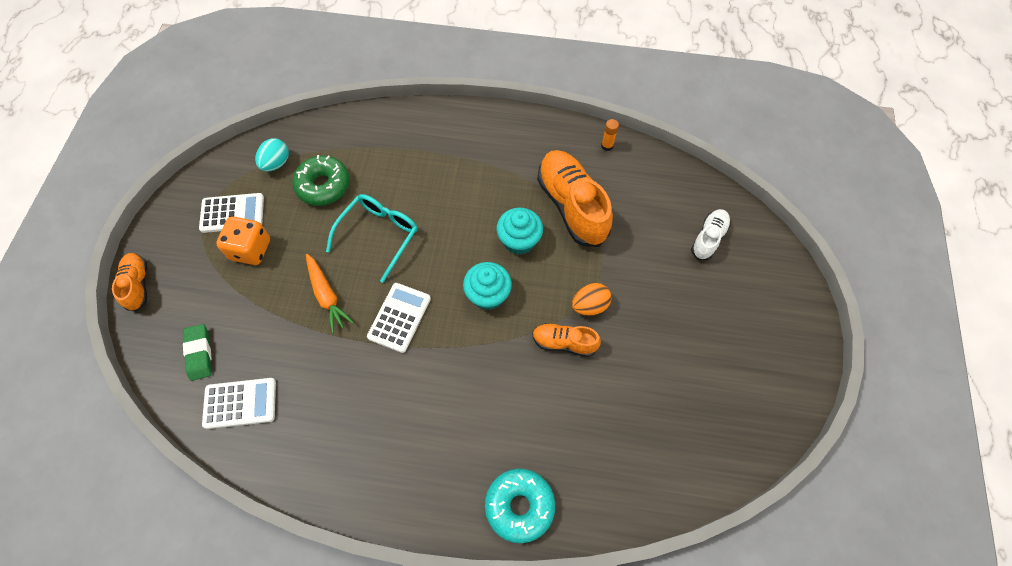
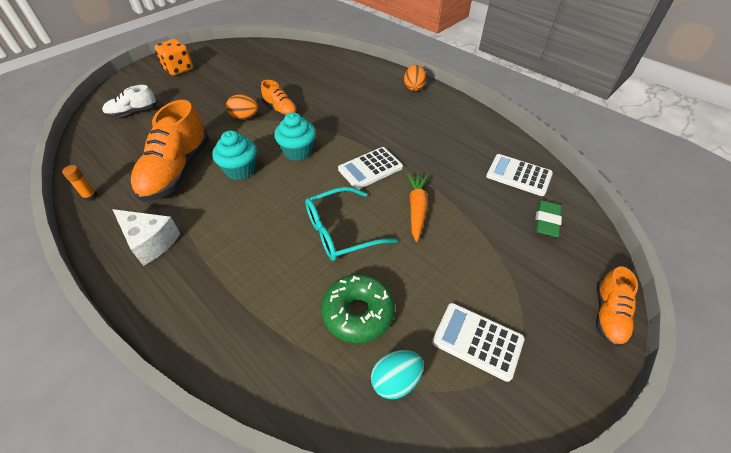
camera: 145 degrees left, 15 degrees down
(251, 249) = (470, 285): orange dice -> orange dice (179, 69)
(437, 503) = (414, 87): none -> orange egg
(514, 145) = (150, 242): none -> white cheese
(519, 506) = (372, 72): turquoise donut -> none

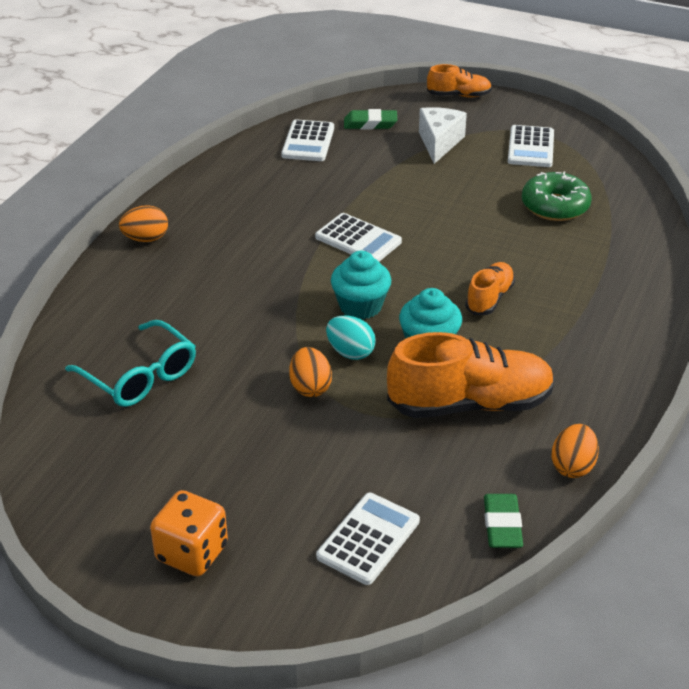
camera: 110 degrees left, 10 degrees down
(89, 155) = (502, 525): none -> green eraser
(90, 196) = (572, 466): orange glue stick -> orange egg
(133, 112) = (368, 539): white shoe -> white calculator
(150, 242) = (590, 368): white cheese -> white cheese (439, 143)
(281, 110) = (270, 355): orange shoe -> orange shoe (489, 298)
(340, 231) = (472, 237): turquoise glasses -> turquoise glasses (140, 376)
(395, 380) = (595, 177): turquoise egg -> turquoise egg (350, 352)
(416, 209) = (405, 196): orange carrot -> none

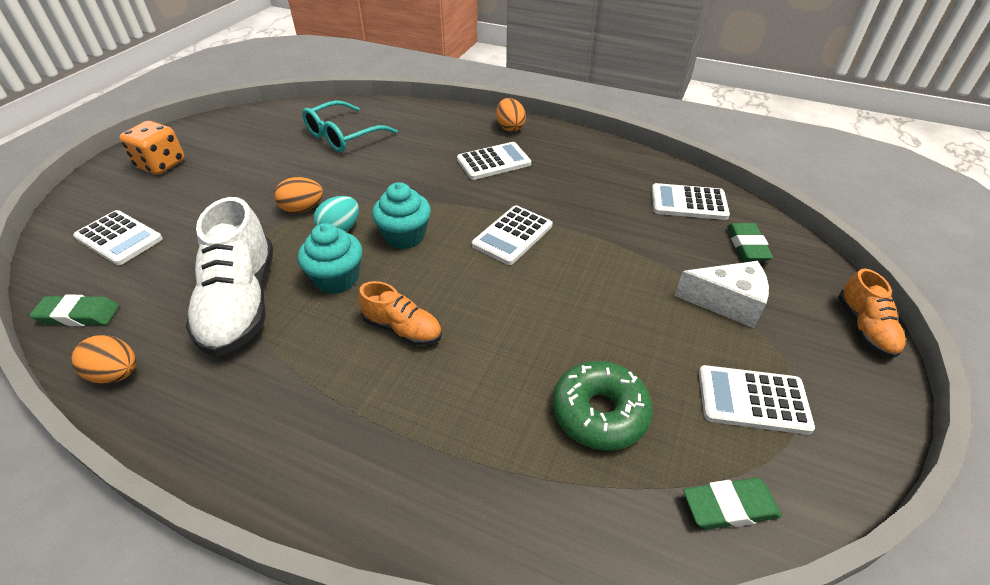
camera: 90 degrees right, 5 degrees up
(223, 251) = (494, 162): none -> white calculator
(470, 404) = (241, 303): orange shoe -> white shoe
(611, 167) = (729, 507): none -> green eraser

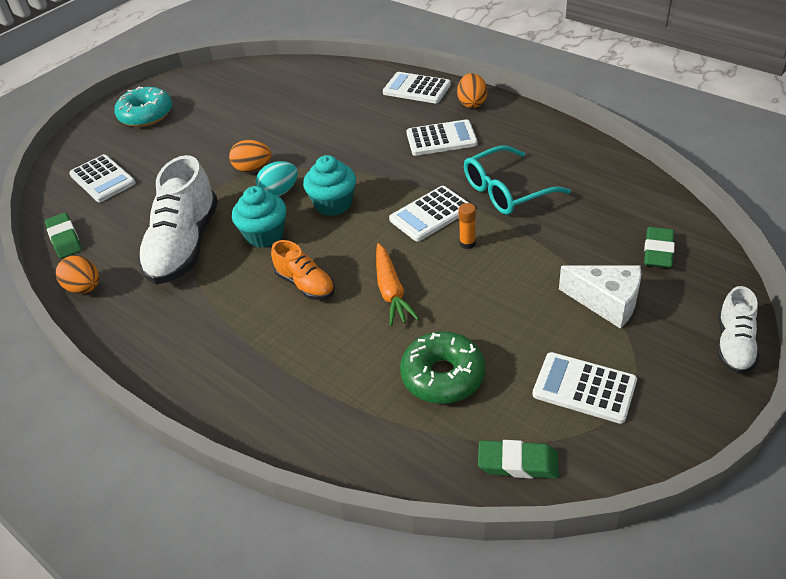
camera: 20 degrees right, 0 degrees up
(79, 315) = (65, 239): green eraser -> green eraser turned 45 degrees clockwise
(161, 165) = (146, 115): orange dice -> turquoise donut
(343, 136) = (308, 99): turquoise glasses -> turquoise glasses (506, 191)
(503, 322) = (391, 291): none -> orange carrot
(562, 260) = (467, 243): none -> orange glue stick
(688, 203) = (620, 201): white calculator -> white calculator (416, 89)
(865, 328) = (734, 345): orange shoe -> white shoe

